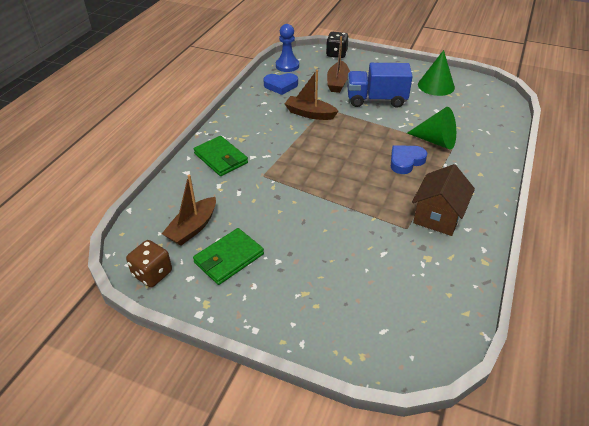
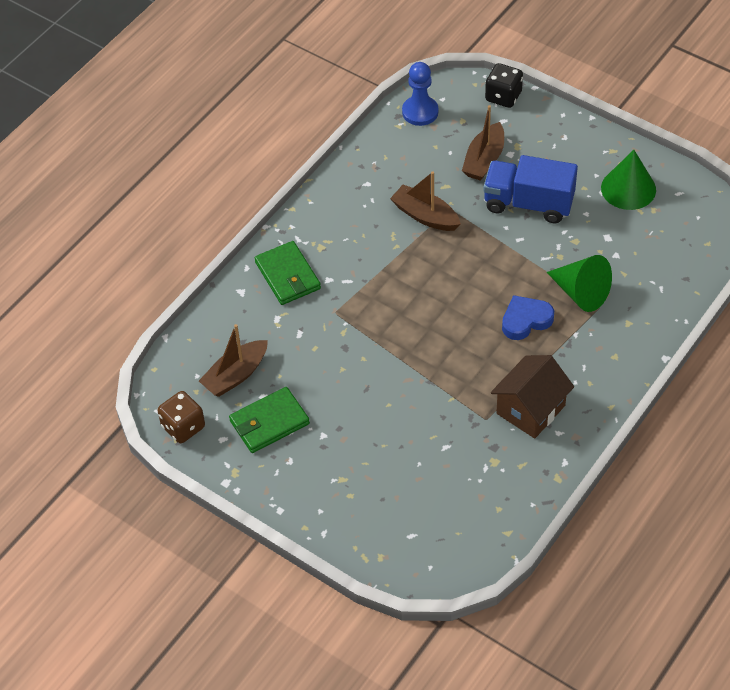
camera: 15 degrees right, 10 degrees up
(281, 86) = (399, 154): blue heart -> none

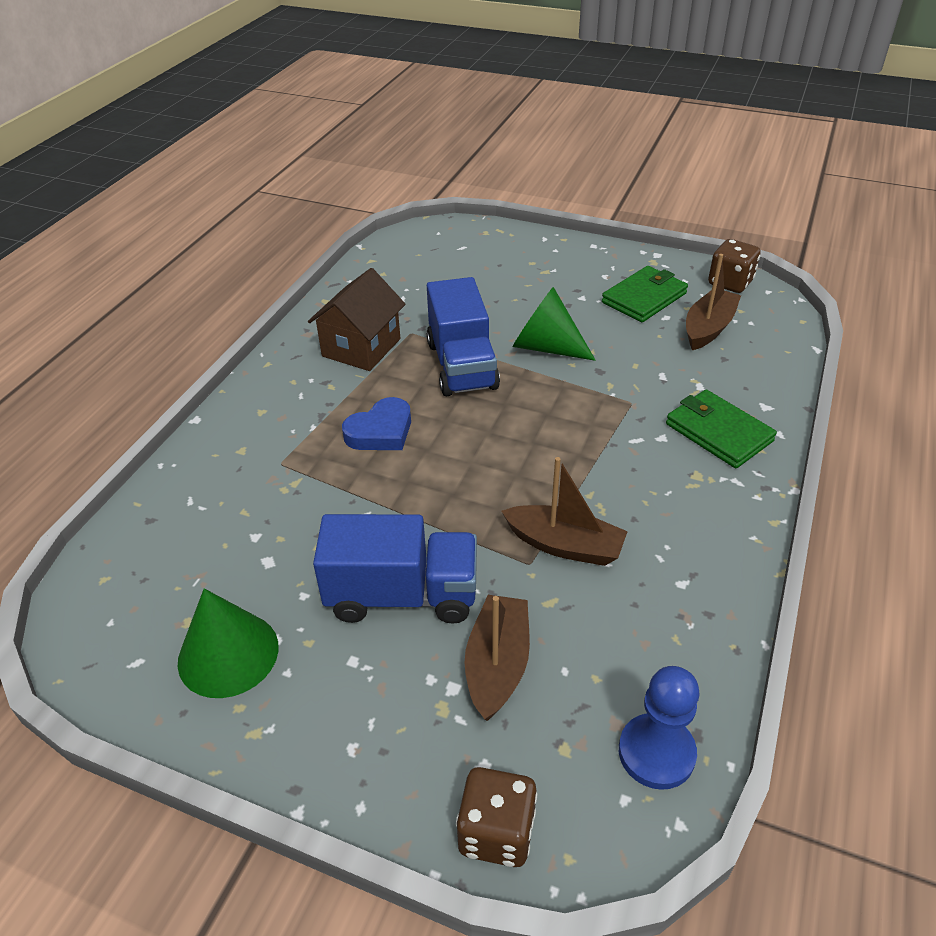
camera: 165 degrees right, 10 degrees down
(451, 373) = (462, 366): none -> blue truck
(503, 96) = (496, 832): black dice -> brown dice
(581, 293) = (307, 475): green cone -> green cone (546, 347)

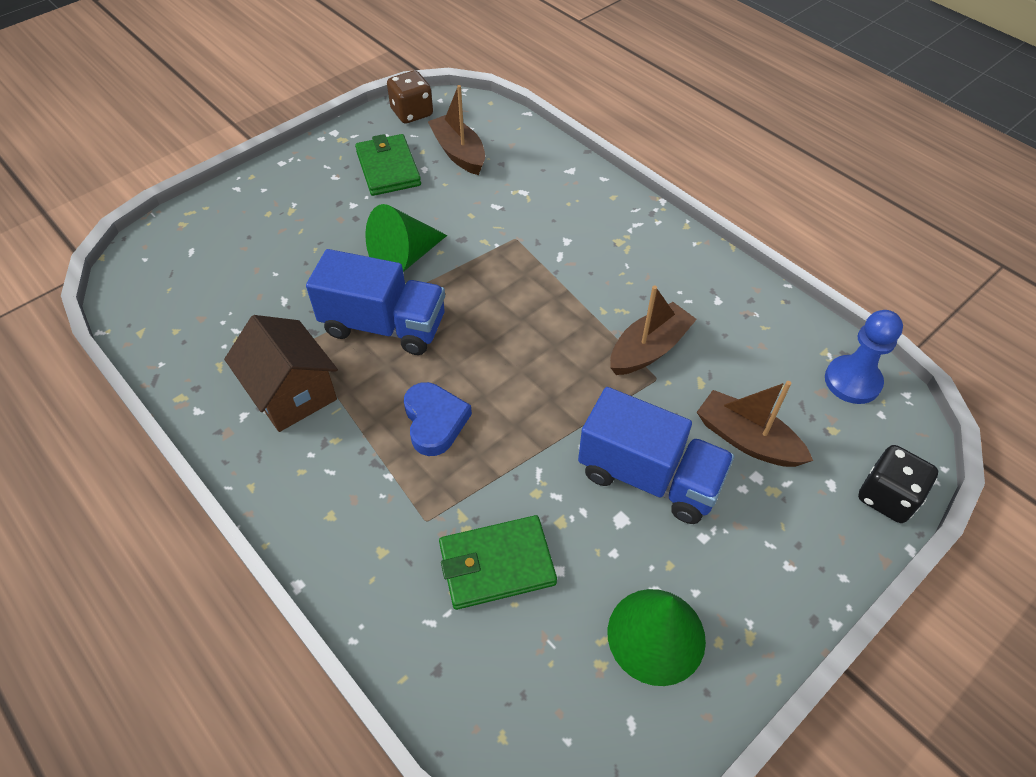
camera: 65 degrees left, 10 degrees up
(402, 595) = (649, 477): blue truck -> blue truck turned 90 degrees clockwise
(496, 832) = (887, 497): brown dice -> black dice
(718, 432) = (582, 208): green wallet -> green wallet (496, 564)

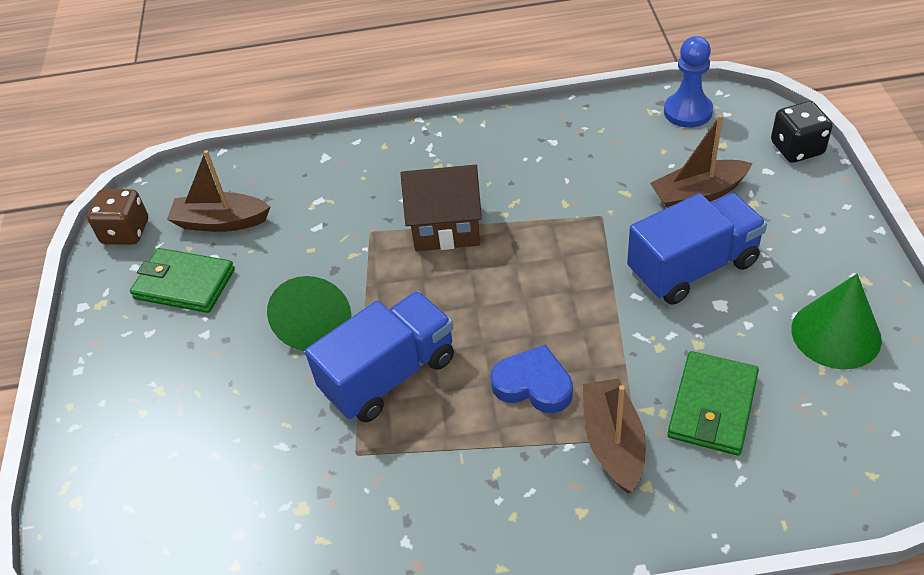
camera: 50 degrees left, 5 degrees down
(292, 393) = (411, 486): brown house -> brown house (446, 226)
(649, 349) = (568, 205): brown boat -> brown boat (613, 442)

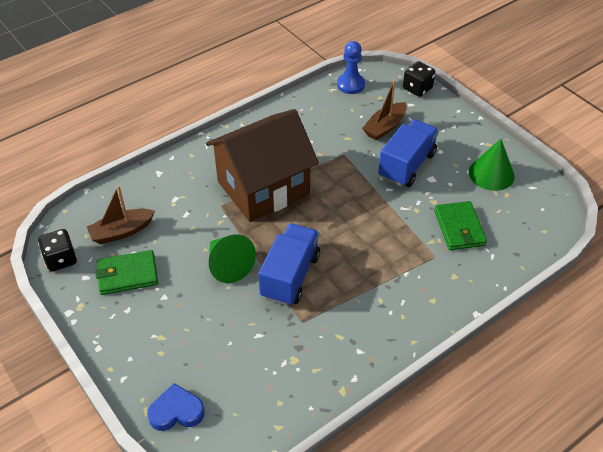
camera: 35 degrees left, 0 degrees up
(126, 232) = (61, 259): brown dice -> black dice
(446, 226) = (263, 188): brown house -> brown house, size x1.76
(533, 384) = (368, 251): blue heart -> blue heart (176, 411)
(613, 442) = (425, 263): brown boat -> none

